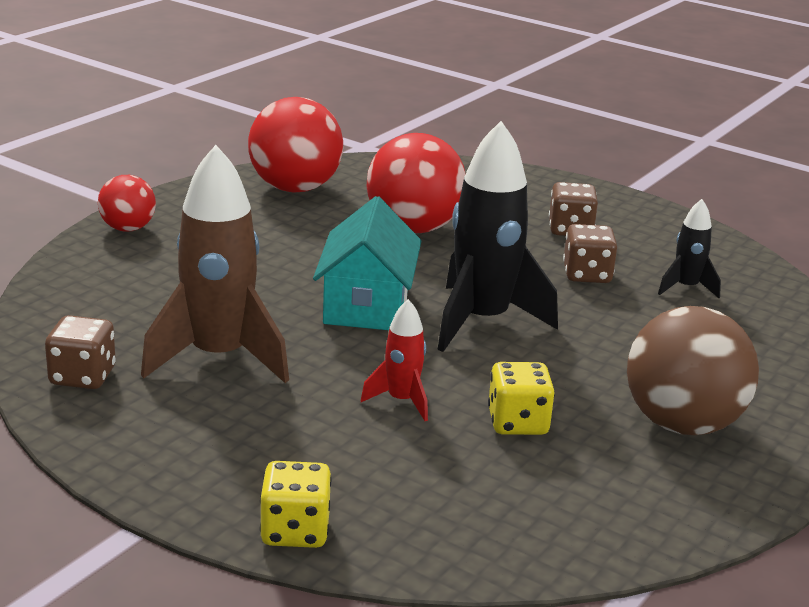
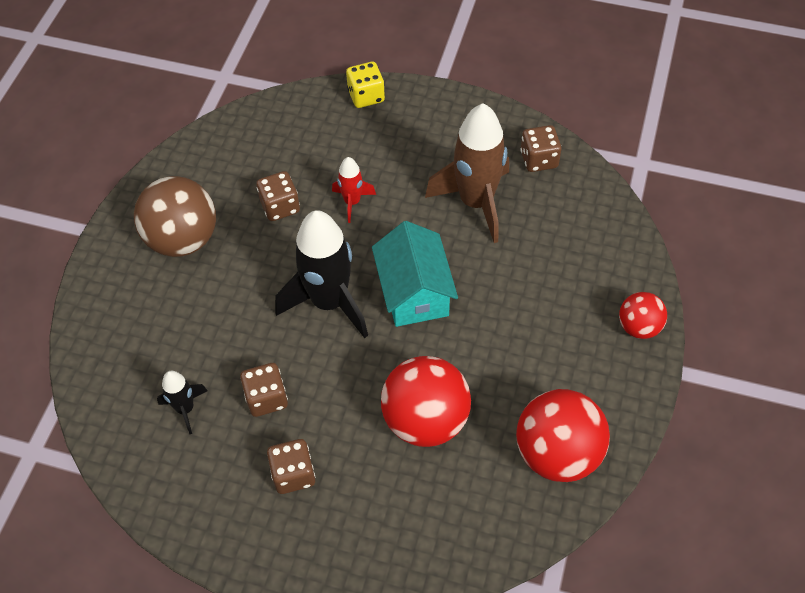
camera: 165 degrees right, 30 degrees up
(517, 423) = (280, 206): yellow dice -> brown dice

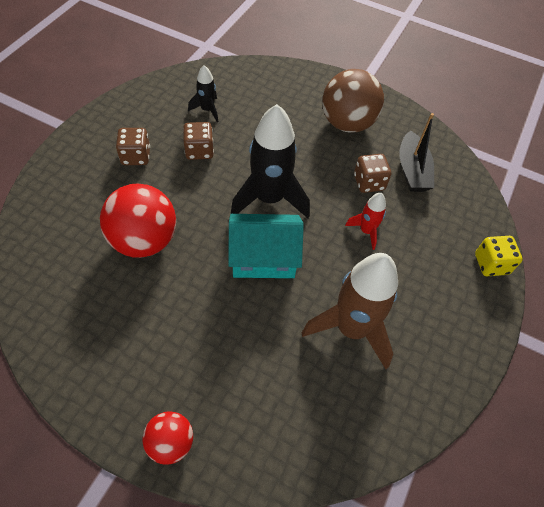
camera: 95 degrees right, 0 degrees up
(252, 167) = (412, 170): none -> black boat
(539, 159) = (399, 404): brown dice -> none
(558, 453) = (75, 327): red ball -> none

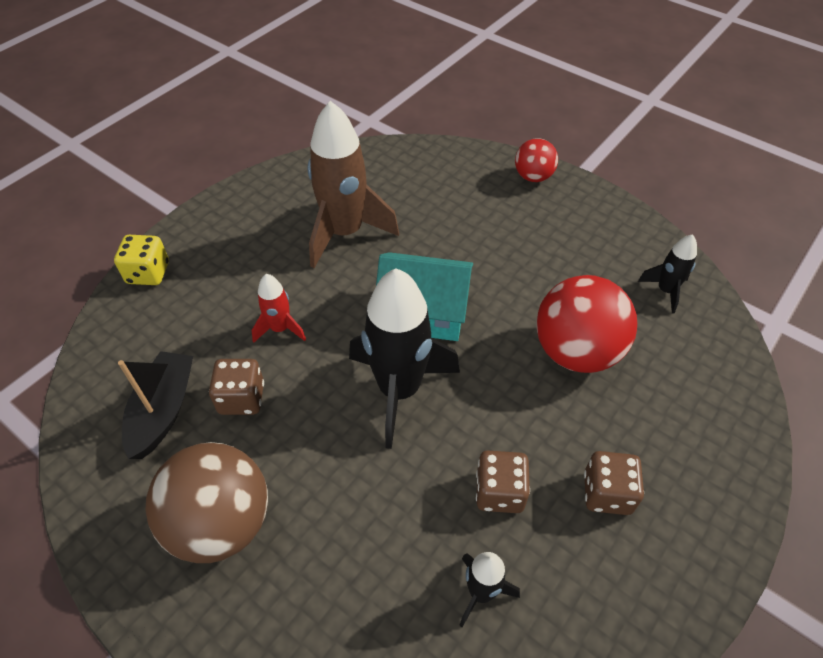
camera: 165 degrees left, 5 degrees down
(58, 305) = (665, 291): none -> black rocket

